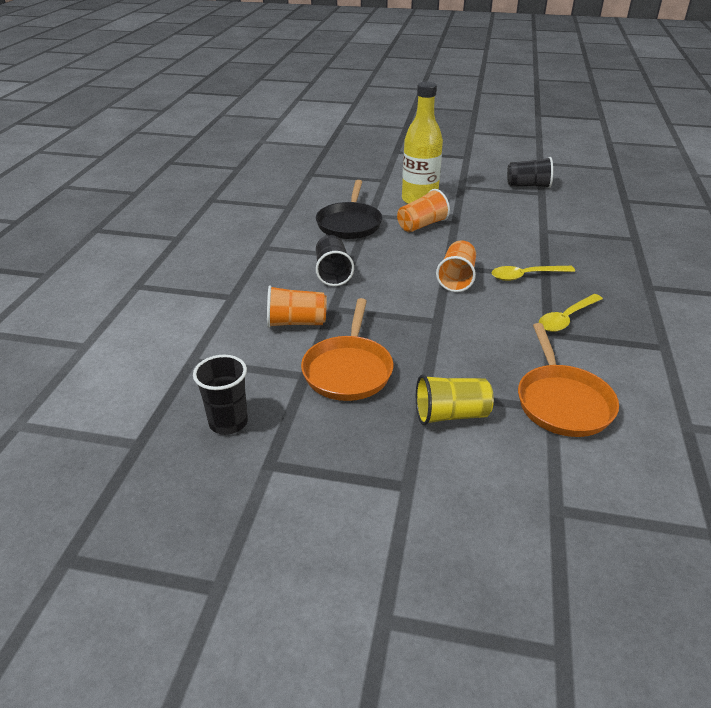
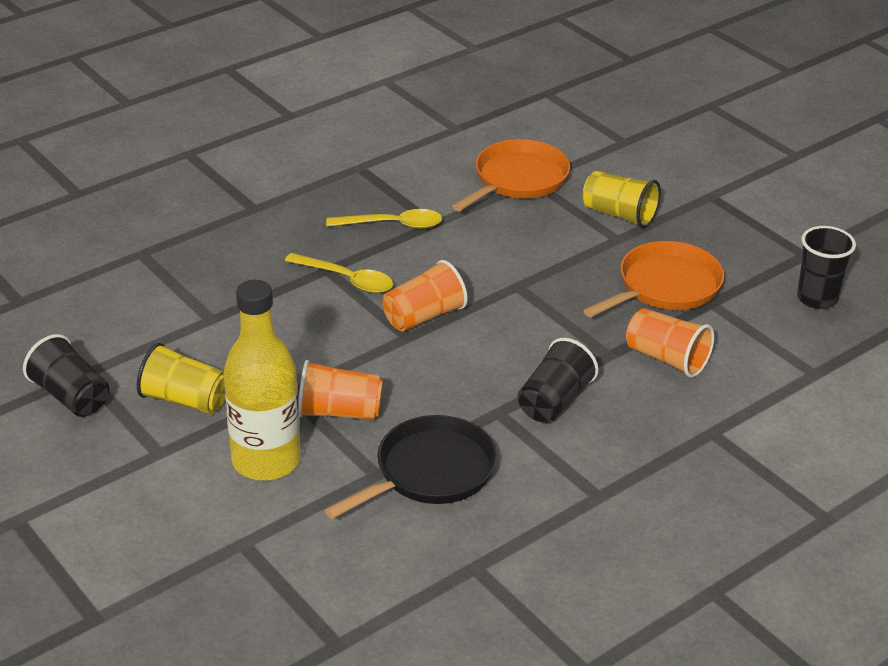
camera: 140 degrees left, 0 degrees up
(487, 202) = (185, 400): none -> yellow cup

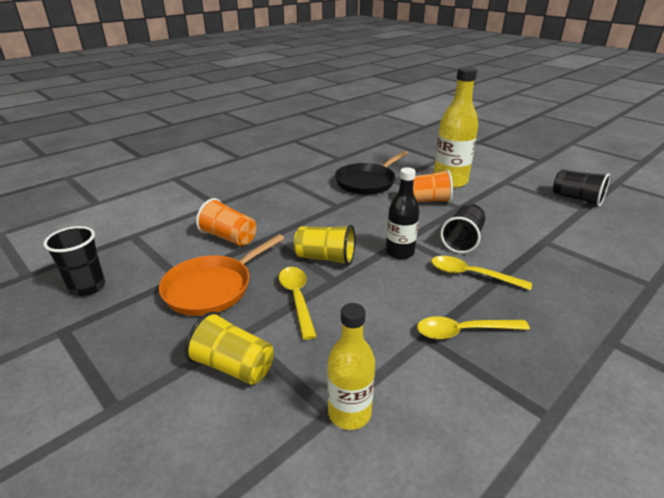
camera: 175 degrees right, 5 degrees down
(185, 400) = (514, 201): yellow cup -> yellow cup (325, 258)
(424, 316) = (399, 252): orange cup -> black bottle
(517, 180) = (349, 413): orange pan -> yellow bottle
(554, 401) = (305, 212): black cup -> black cup (462, 240)
(563, 268) = (297, 298): none -> yellow spoon

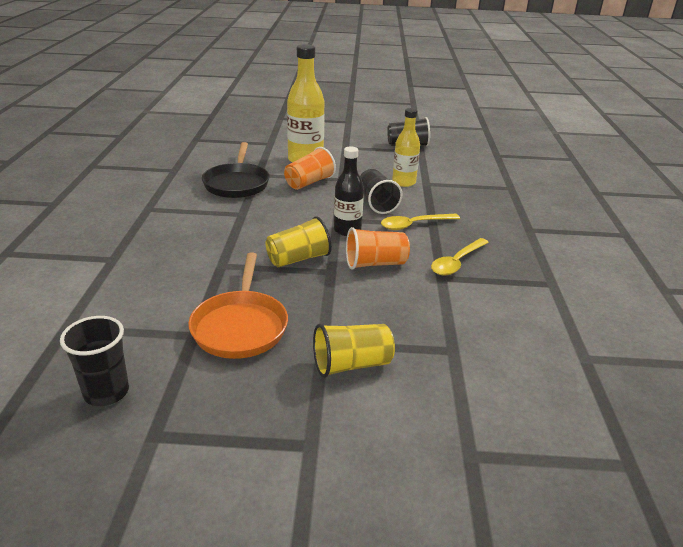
camera: 45 degrees left, 0 degrees up
(229, 237) = (183, 281): orange cup -> orange cup (375, 263)
(297, 298) = (323, 297): yellow spoon -> none
(349, 413) = (462, 343): yellow bottle -> yellow bottle (404, 182)

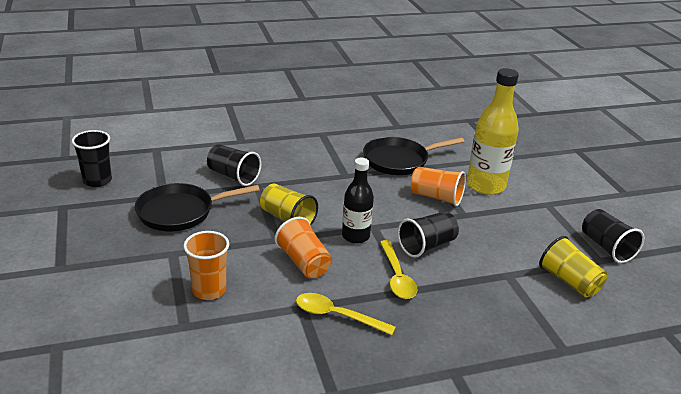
camera: 70 degrees right, 0 degrees up
(189, 277) = (233, 176): none -> black cup
(240, 326) = (180, 212): orange pan -> black pan
(351, 364) = (149, 272): yellow cup -> yellow cup (569, 281)
(399, 326) = (209, 290): none -> orange cup
(404, 182) = (494, 257): yellow bottle -> none
(414, 225) = (397, 277): yellow spoon -> yellow spoon turned 150 degrees counterclockwise

